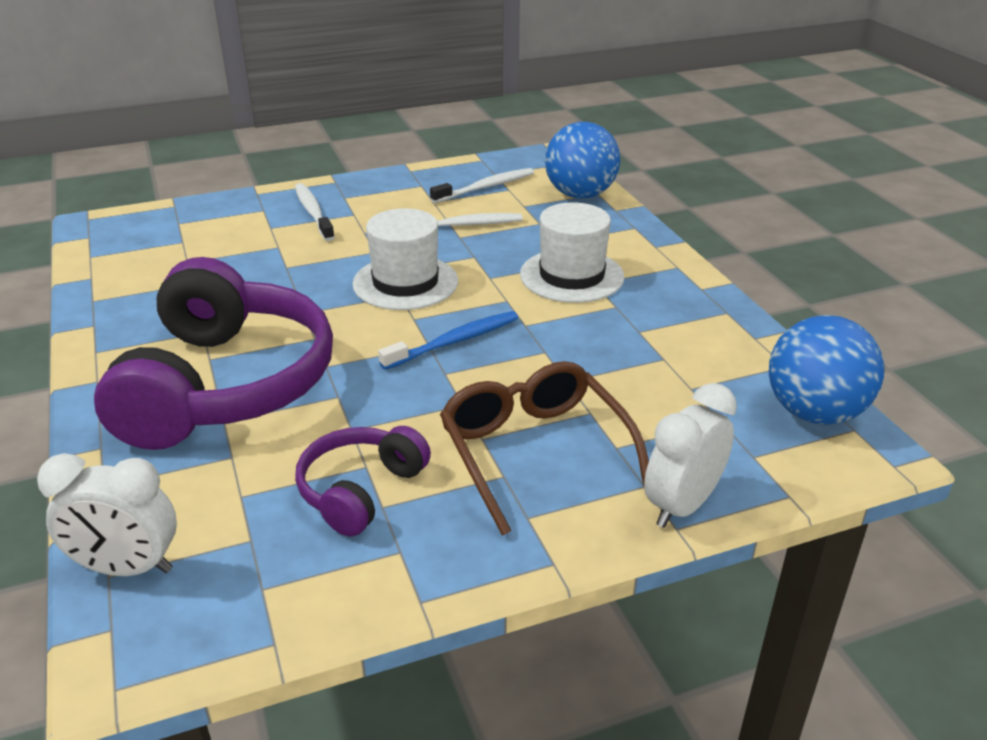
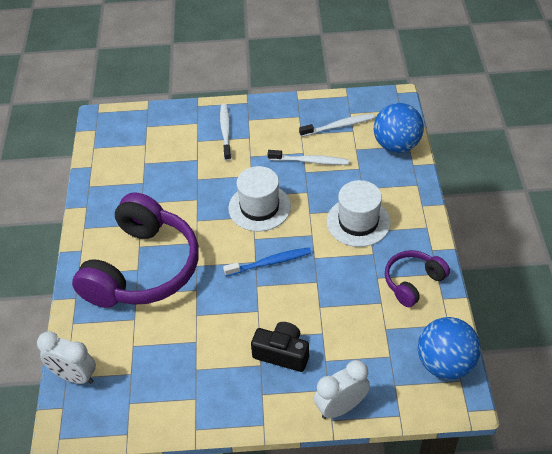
camera: 20 degrees right, 15 degrees up
(360, 490) = (188, 357): purple headphones -> purple headphones (413, 282)
(535, 452) = (282, 353): brown glasses -> black camera

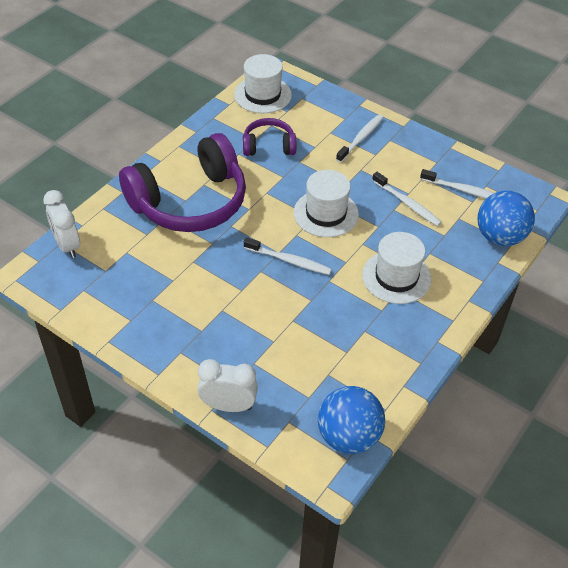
camera: 35 degrees right, 0 degrees up
(111, 142) = (262, 95): none -> white hat
(270, 262) = (289, 261): blue toothbrush -> white toothbrush
(282, 353) = (226, 334): black camera -> none
(413, 282) = (391, 355): purple headphones -> purple headphones (268, 146)

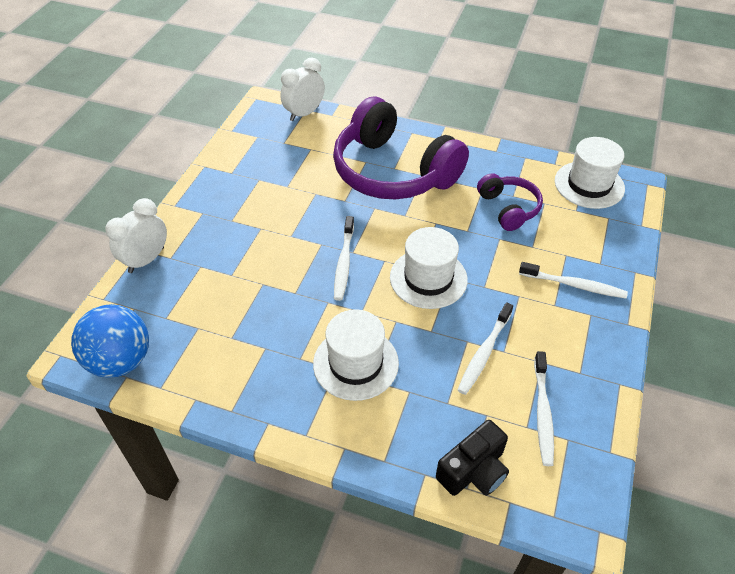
camera: 75 degrees right, 0 degrees up
(228, 405) = (146, 260): white clock -> white clock turned 135 degrees counterclockwise
(500, 237) = (474, 470): blue ball -> black camera

